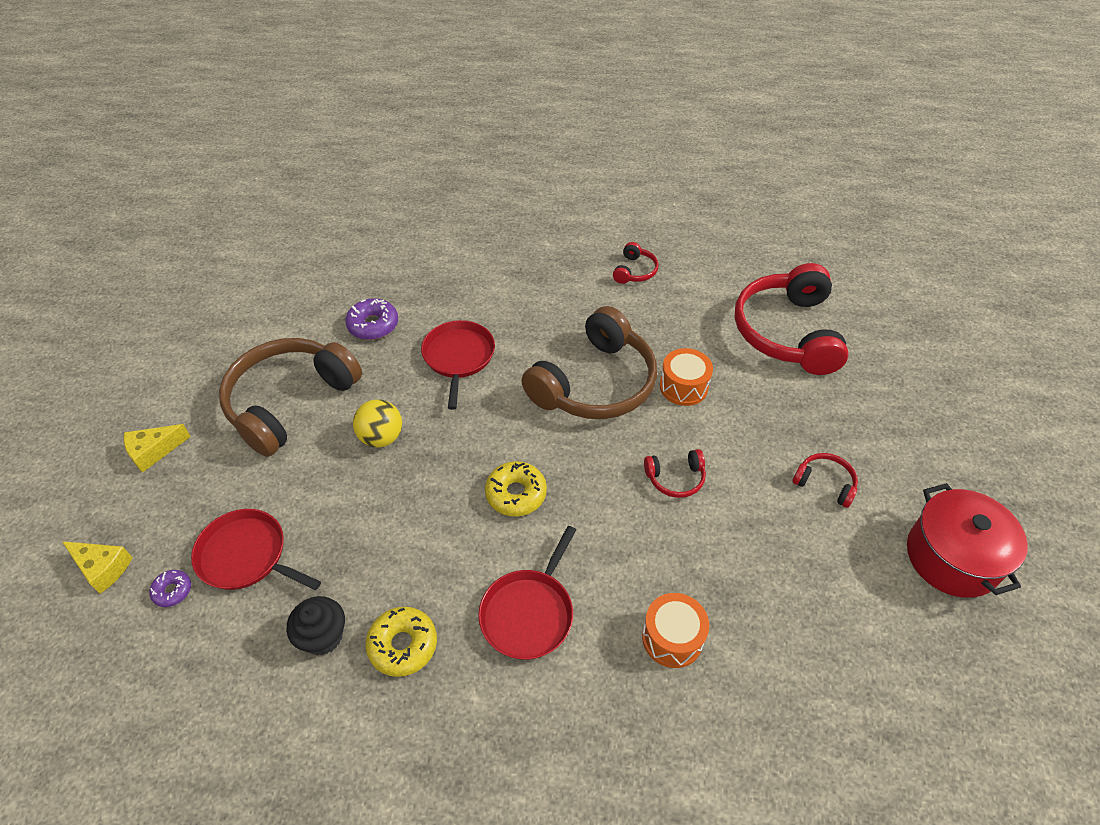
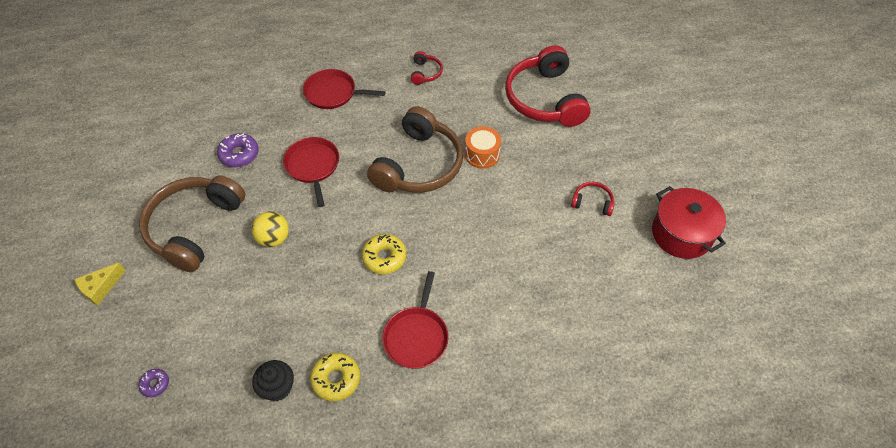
camera: 15 degrees left, 5 degrees up
(103, 568) = (95, 381): yellow cheese -> none
(246, 556) = (202, 346): red pan -> red pan (333, 93)
(672, 638) = (516, 329): orange drum -> none
(675, 478) = (492, 221): red headphones -> none

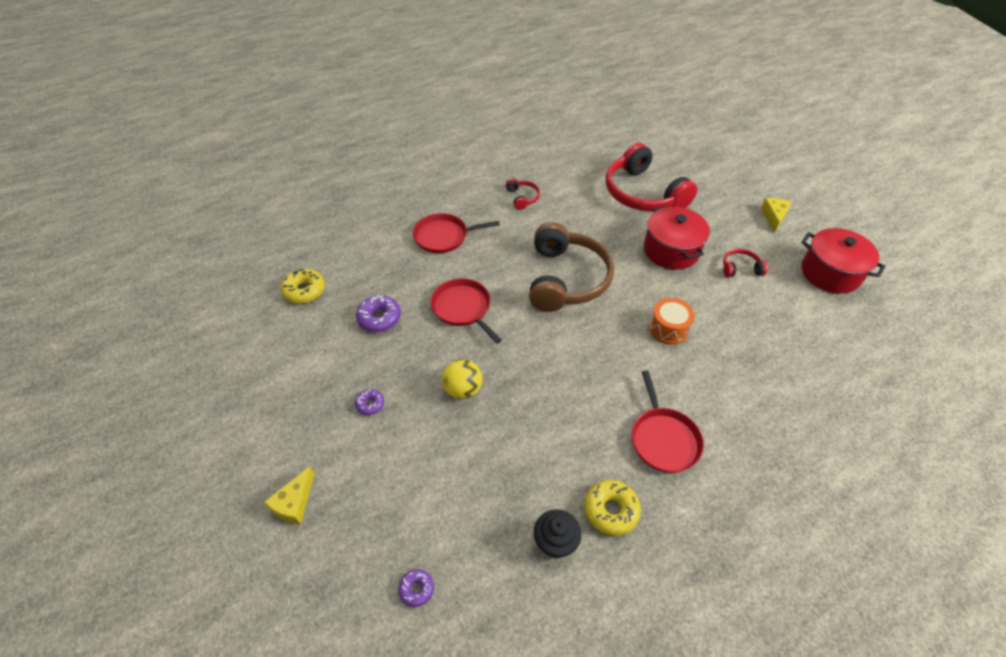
camera: 20 degrees left, 5 degrees down
(194, 227) = (370, 404): brown headphones -> purple donut
(384, 257) = (585, 373): yellow donut -> yellow donut (304, 290)
(482, 154) = (618, 254): orange drum -> orange drum (668, 329)
(535, 165) = (671, 250): none -> red pot
(663, 159) = (773, 217): none -> yellow cheese

